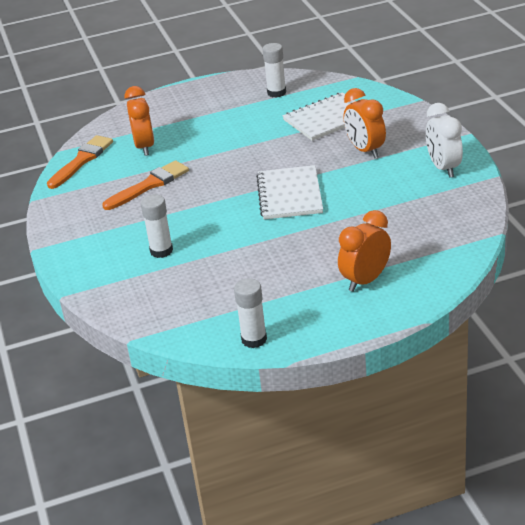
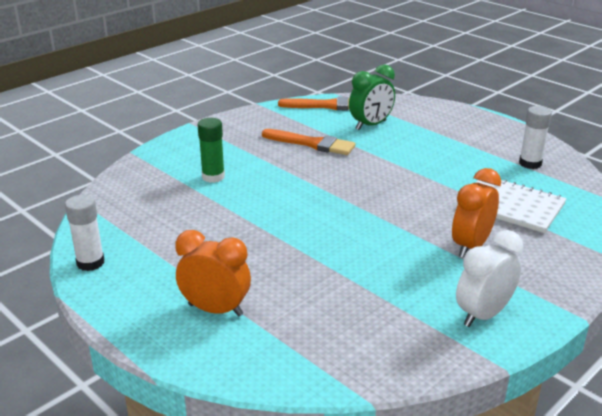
camera: 60 degrees right, 5 degrees down
(144, 147) = (371, 125): orange clock -> green clock
(161, 251) = (213, 177): white glue stick -> green glue stick
(290, 194) = (347, 220): white notebook -> none

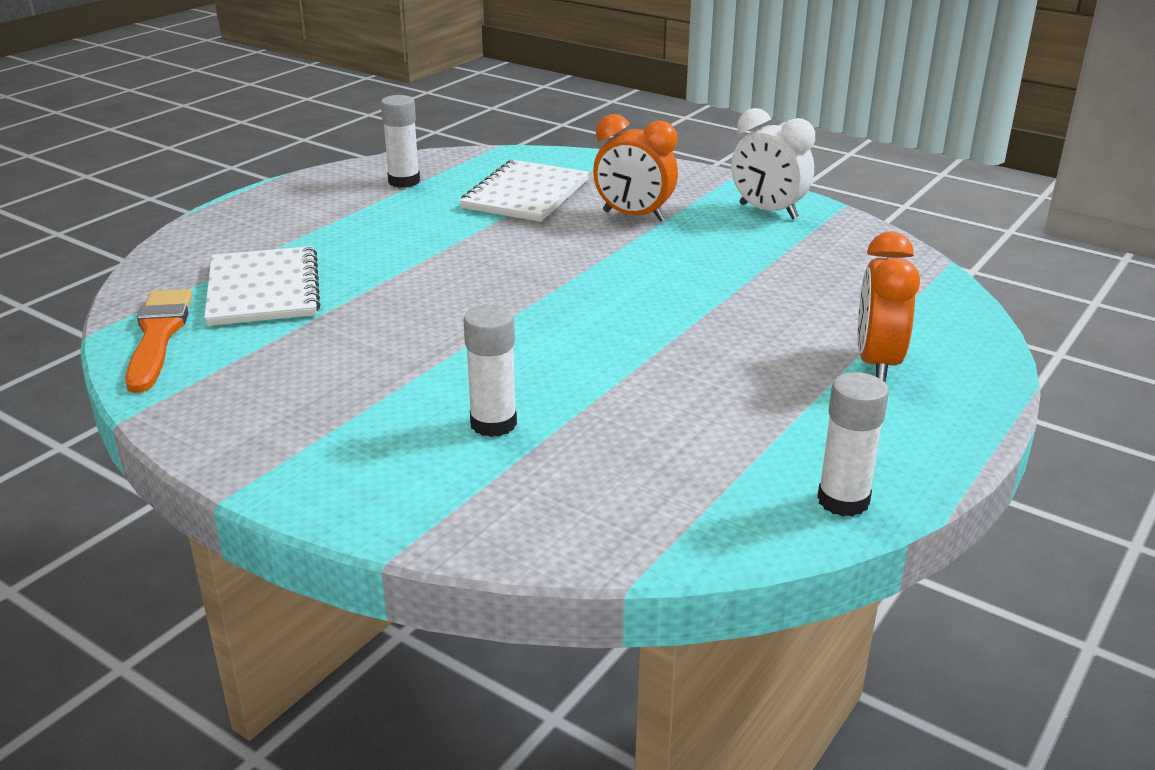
camera: 100 degrees left, 0 degrees up
(213, 177) = (493, 423): green glue stick -> white glue stick
(311, 143) = (341, 338): orange brush -> none
(371, 125) = (263, 289): green clock -> white notebook

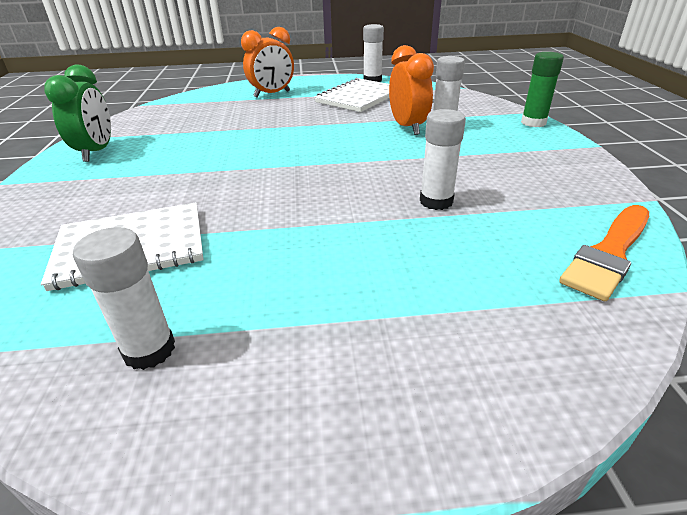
camera: 130 degrees left, 5 degrees up
(263, 289) = (484, 259): white notebook -> white notebook (359, 97)
(357, 314) = (436, 201): none -> white glue stick
(366, 512) = (533, 122): none -> green glue stick
(634, 216) = (146, 185): orange clock -> orange clock (407, 127)
(768, 211) = (97, 152): white clock -> green clock

